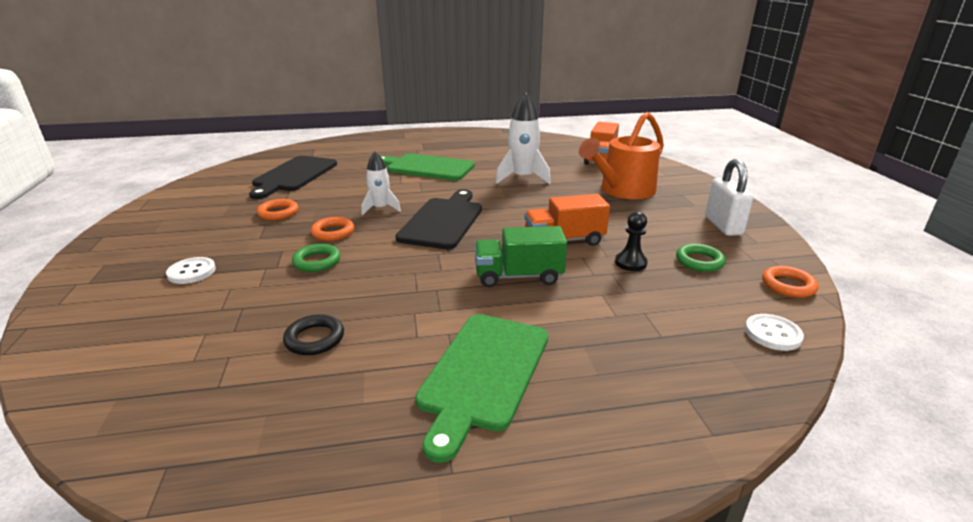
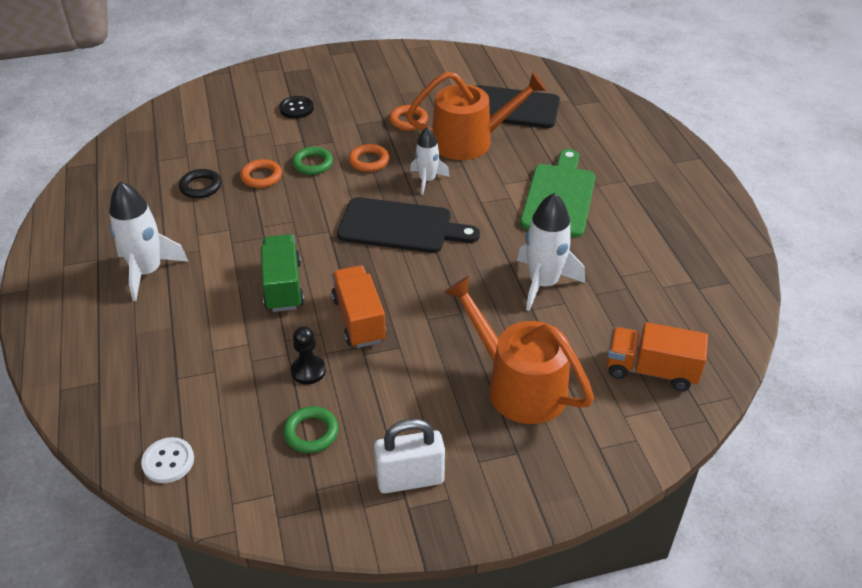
camera: 85 degrees right, 15 degrees up
(192, 272) = (296, 108): white button -> black button
(334, 190) = (470, 141): none -> orange watering can
(483, 373) = (147, 272): green cutting board -> white rocket
(788, 285) = (254, 504): orange ring -> orange ring (261, 177)

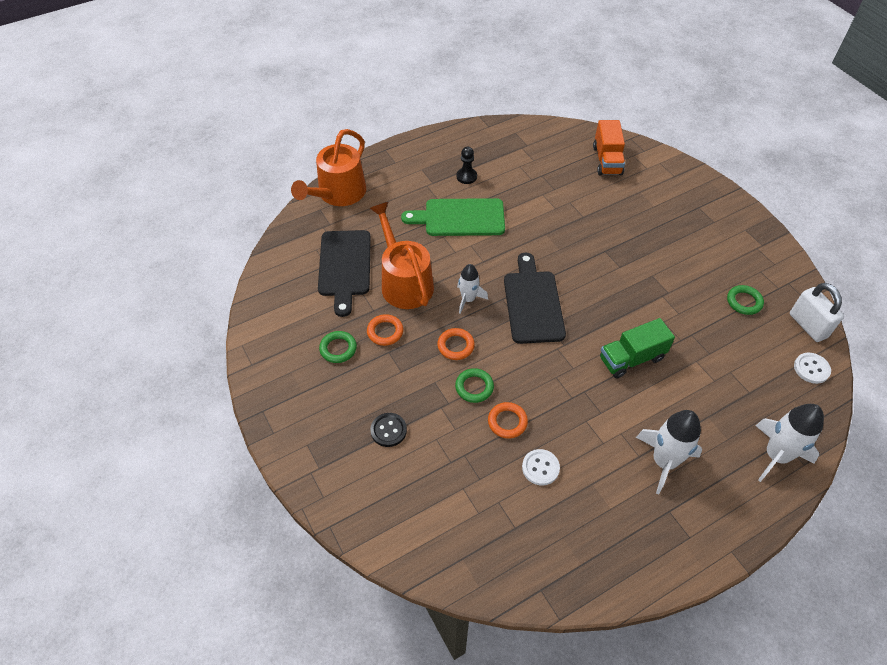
camera: 105 degrees left, 10 degrees up
(201, 187) = (540, 468): black ring -> white button
(308, 371) = (699, 318): black pawn -> black pawn (466, 176)
(359, 320) = (640, 303): orange truck -> none
(401, 92) = (338, 349): none -> green ring
(410, 479) = (744, 248): white padlock -> white padlock (808, 325)
(518, 385) = (650, 213): orange watering can -> orange watering can (338, 194)
(543, 283) = (557, 214): white rocket -> white rocket (776, 455)

